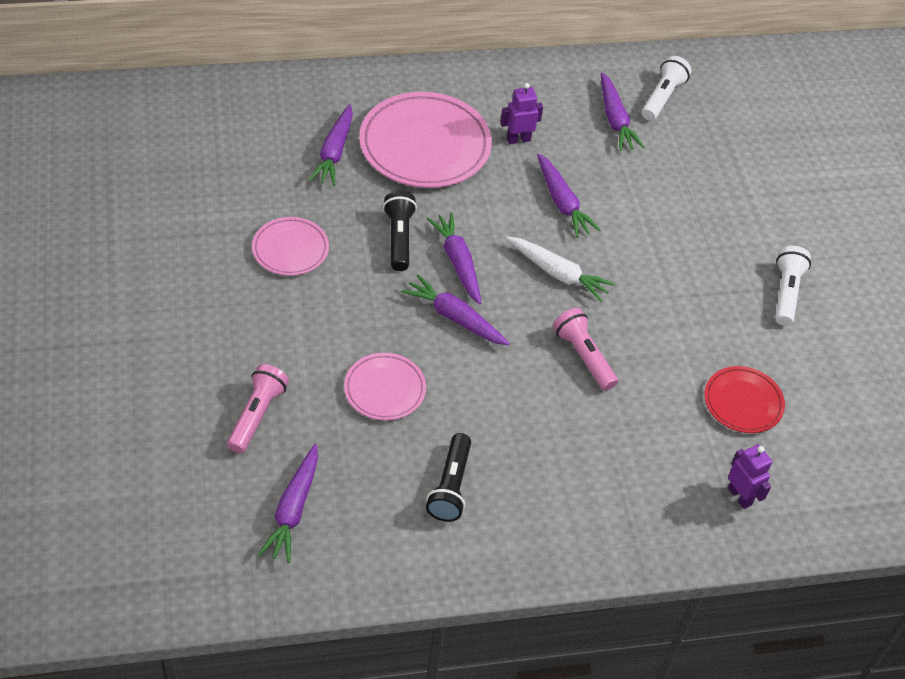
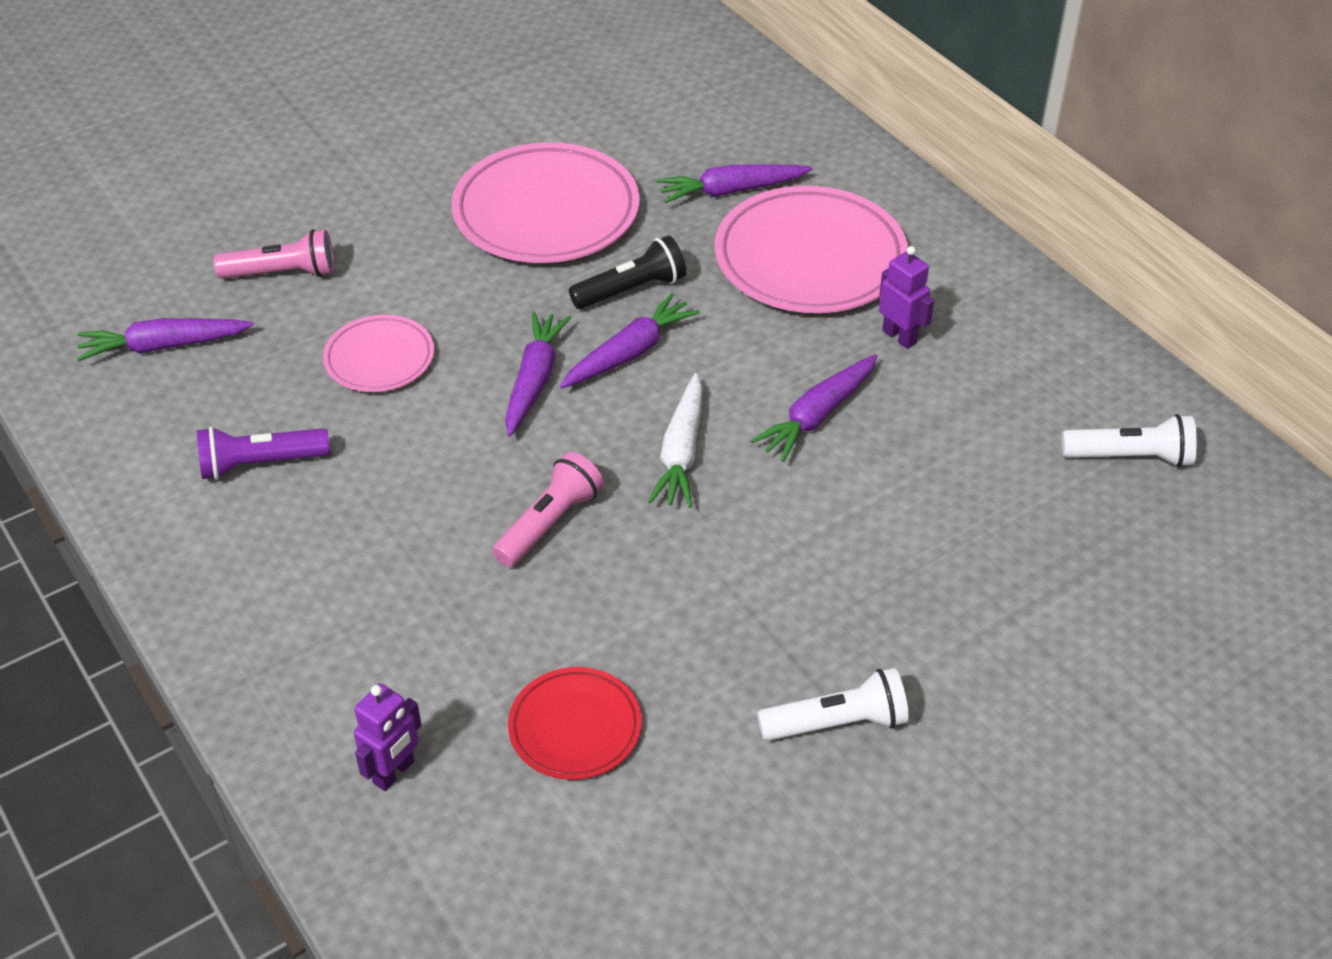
camera: 70 degrees right, 5 degrees down
(290, 249) = (546, 212): pink plate -> pink plate, size x1.85
(450, 486) = (260, 464): black flashlight -> purple flashlight
(615, 119) = (1032, 420): purple carrot -> none

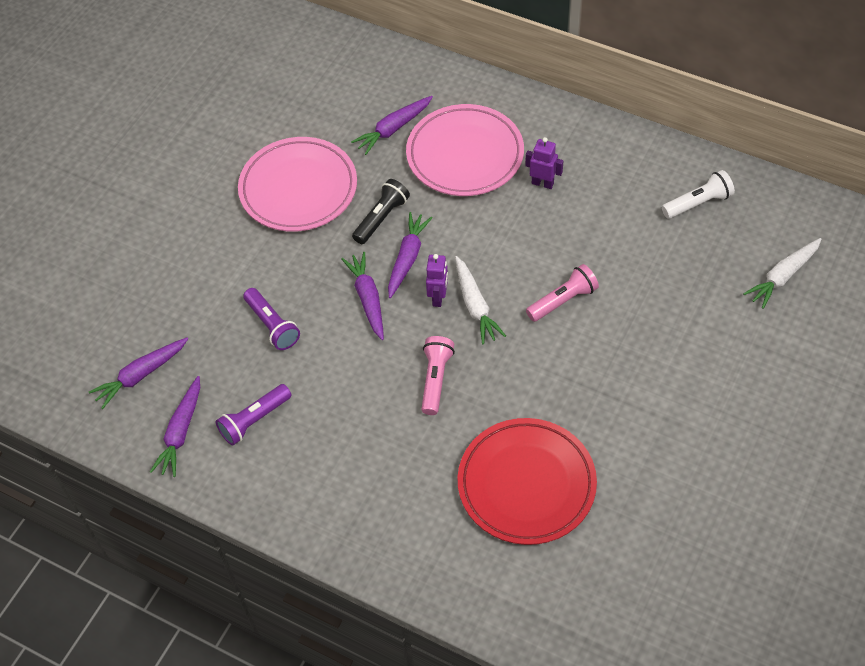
camera: 25 degrees left, 10 degrees up
(282, 273) = (174, 297): pink flashlight -> pink flashlight (563, 300)
(379, 359) = (272, 325): pink plate -> purple flashlight
(394, 772) = (455, 553): purple robot -> purple robot (438, 297)
(575, 727) = (526, 484): red plate -> red plate, size x1.85
(817, 416) = (531, 251): purple carrot -> purple carrot (181, 432)
(837, 723) = (648, 418): white flashlight -> none
(1207, 617) = (783, 276): none -> white carrot

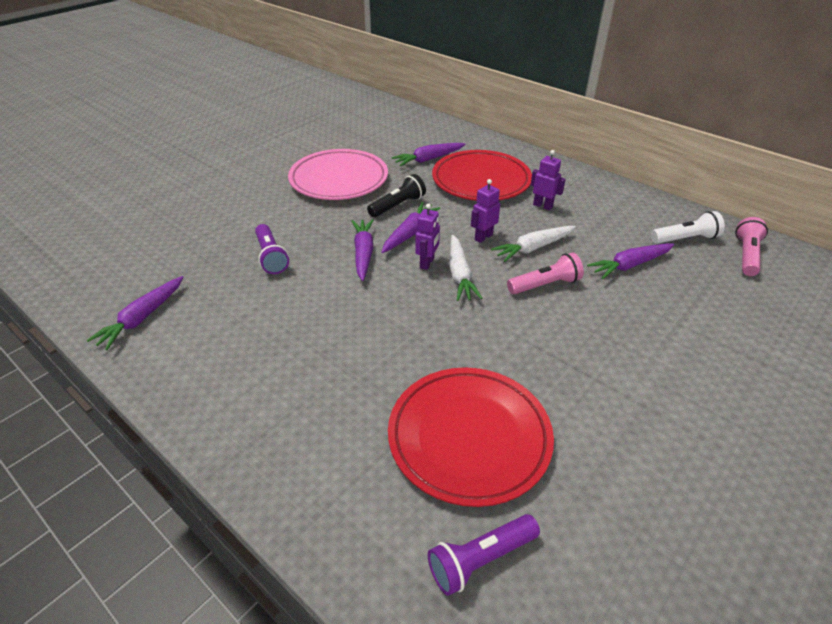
camera: 10 degrees right, 15 degrees down
(141, 375) = (138, 270): purple carrot -> purple carrot (630, 265)
(254, 420) = (214, 322): purple flashlight -> purple flashlight (480, 559)
(435, 379) = (402, 323): pink flashlight -> pink flashlight (746, 255)
(465, 155) = (481, 180): pink plate -> red plate
(487, 247) = (483, 237): none -> purple robot
(783, 276) = (774, 304): white carrot -> white carrot (533, 248)

